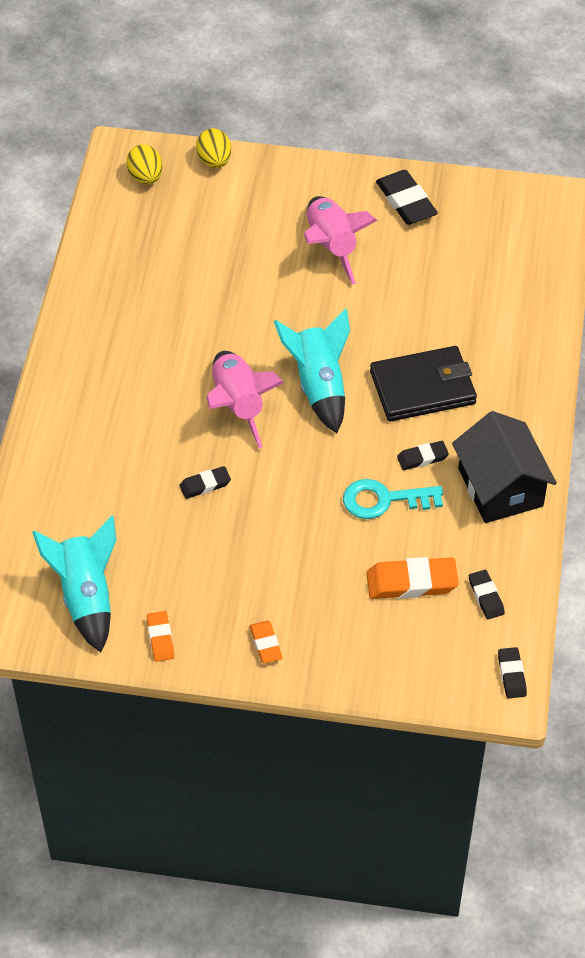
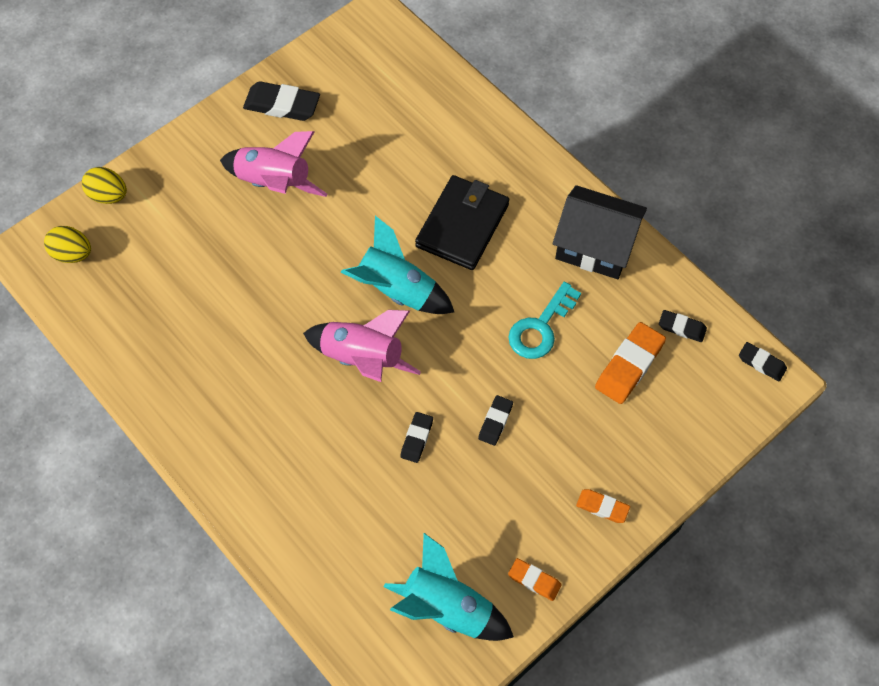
camera: 50 degrees left, 10 degrees up
(422, 458) = (525, 274): black eraser -> black eraser (495, 422)

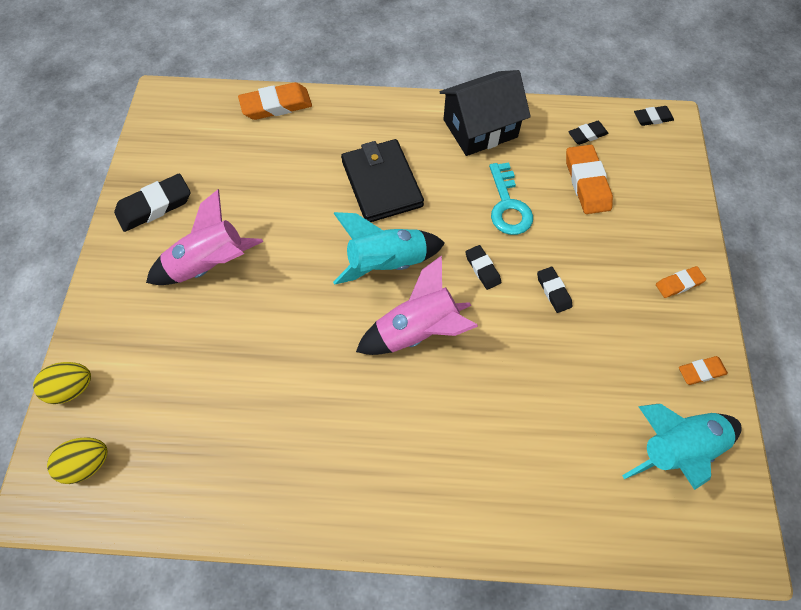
camera: 45 degrees left, 0 degrees up
(417, 438) = (518, 351): black eraser -> black eraser (482, 269)
(453, 92) = (276, 105): none -> orange eraser

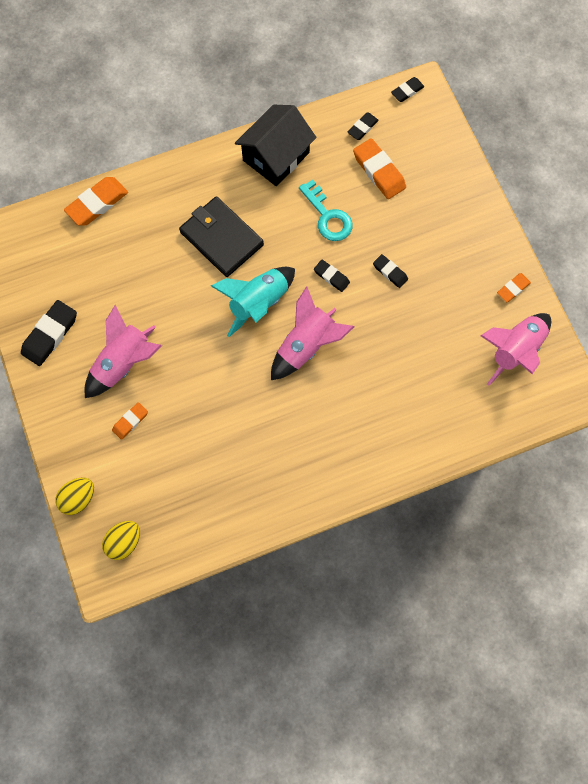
camera: 25 degrees left, 10 degrees up
(676, 448) = (514, 350): turquoise rocket -> pink rocket
(679, 284) = (476, 228): orange eraser -> orange eraser (130, 421)

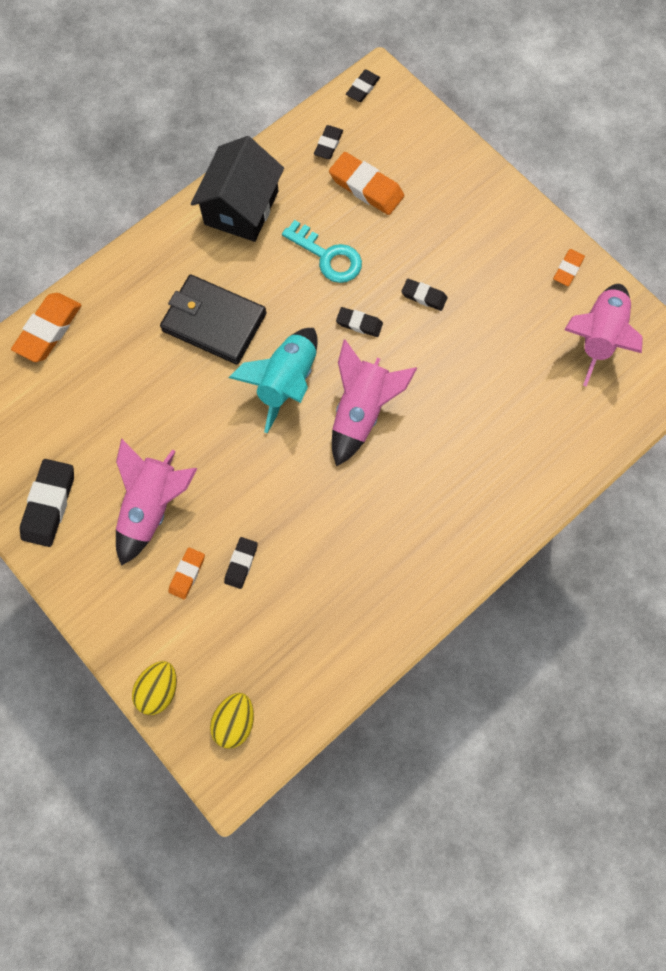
camera: 20 degrees left, 0 degrees up
(172, 428) = (241, 563): none -> black eraser

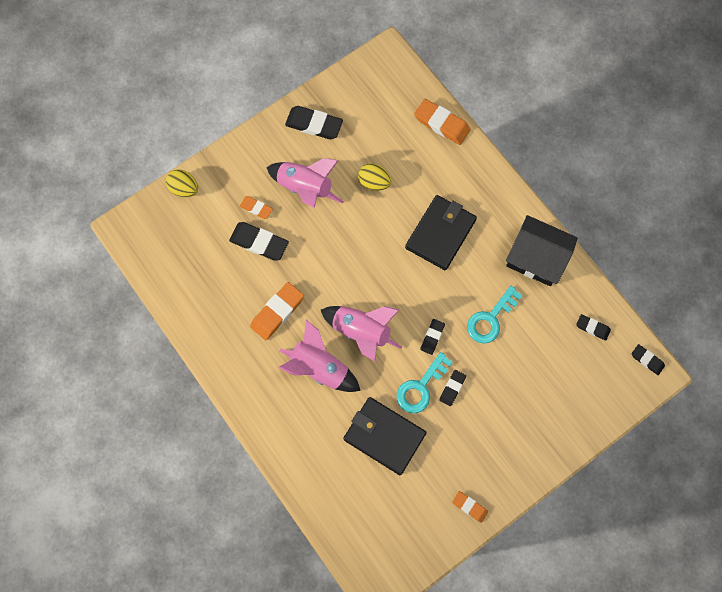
camera: 95 degrees right, 0 degrees up
(235, 721) = (157, 233): yellow egg -> yellow egg (374, 182)
(241, 563) = (259, 242): black eraser -> black eraser, size x1.74
(286, 382) = (389, 281): turquoise rocket -> none
(366, 187) = (551, 354): orange eraser -> orange eraser (277, 312)
(428, 333) = (420, 387): none -> turquoise key
(497, 372) = (384, 436): none -> black wallet
(597, 337) = (408, 520): pink rocket -> pink rocket (319, 367)

